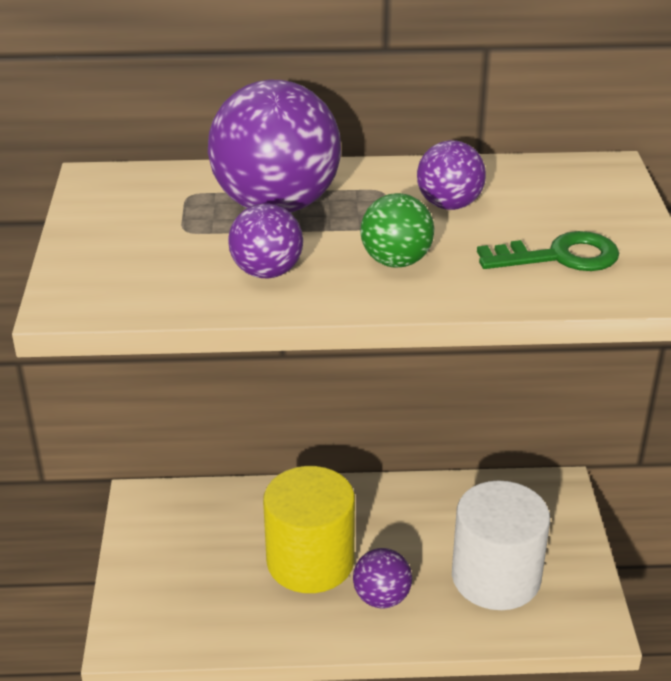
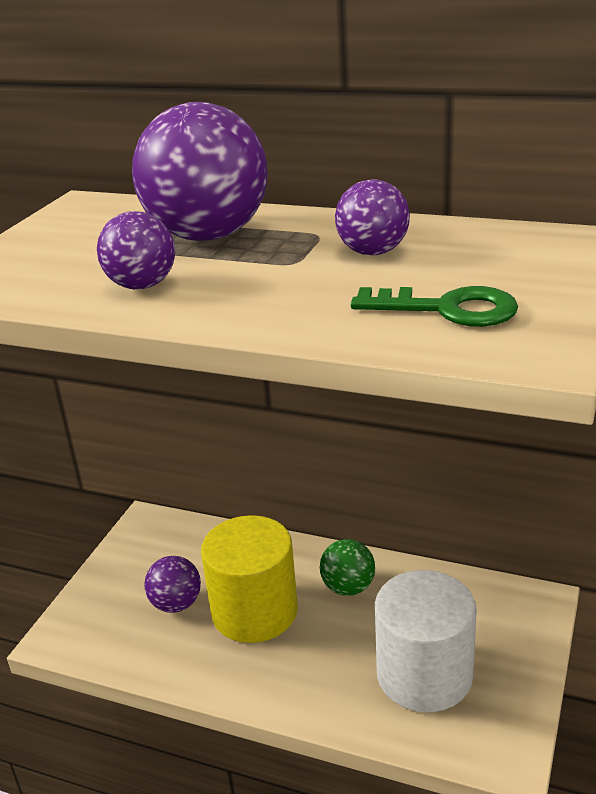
camera: 25 degrees right, 5 degrees down
(381, 598) = (300, 664): purple ball -> purple ball (176, 604)
(396, 261) = (271, 292): green ball -> green ball (348, 587)

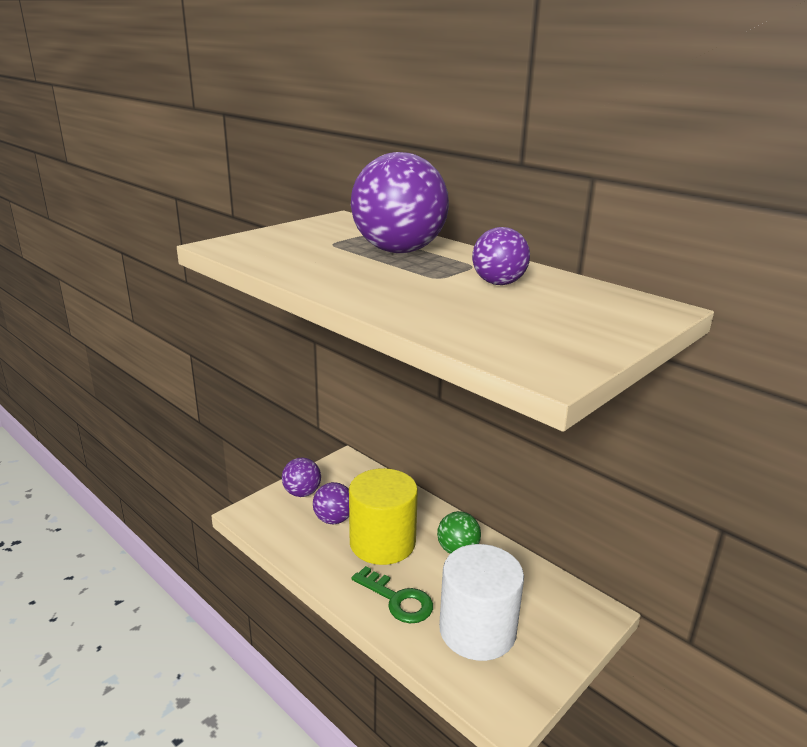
camera: 20 degrees right, 5 degrees down
(142, 285) = (327, 268): purple ball -> purple ball (302, 493)
(448, 309) = (513, 328): green key -> green key (398, 600)

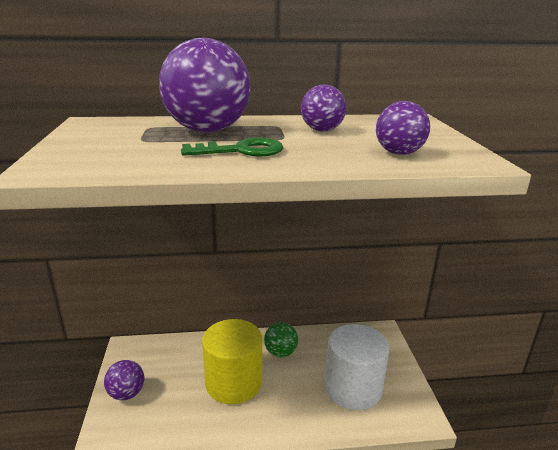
camera: 50 degrees left, 0 degrees up
(333, 519) = (179, 393): purple ball -> purple ball (399, 153)
(398, 600) = (293, 409): green key -> green key (242, 151)

